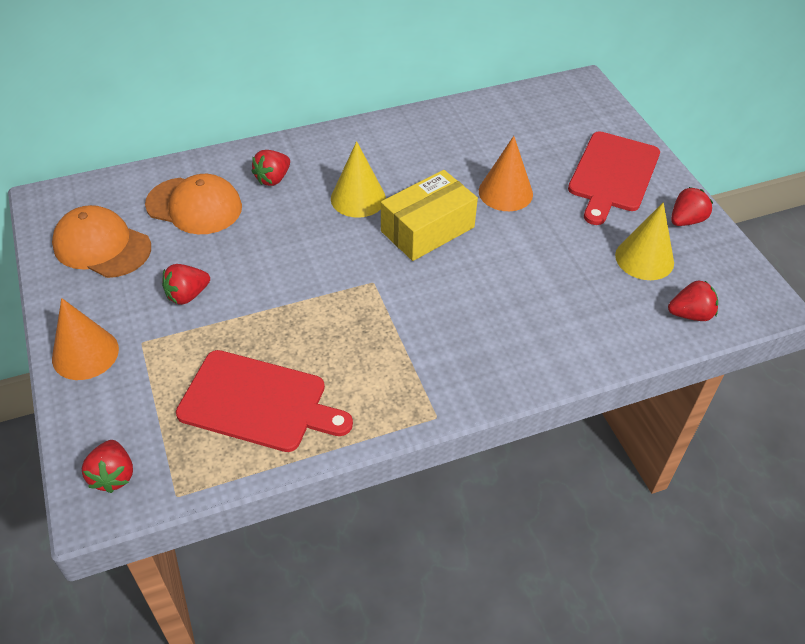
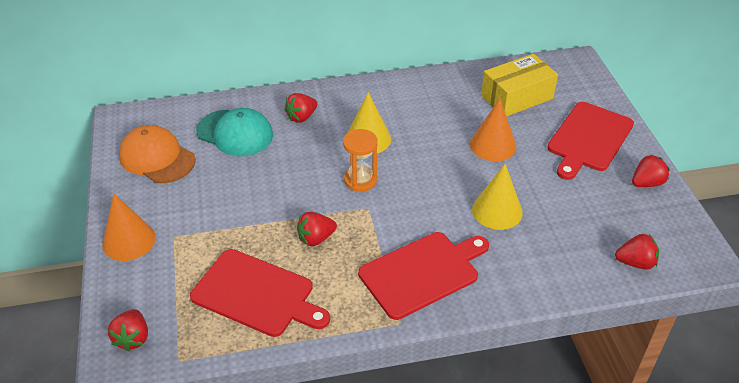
camera: 10 degrees right, 5 degrees down
(187, 295) = (216, 203): red strawberry -> red strawberry (316, 238)
(194, 206) = (235, 133): orange cap -> turquoise cap
(358, 249) = (360, 180): none -> orange hourglass
(427, 229) = (421, 169): yellow box -> yellow box (516, 97)
(452, 353) = (422, 273): none -> red cutting board
(644, 258) = (603, 211): yellow cone -> yellow cone (497, 211)

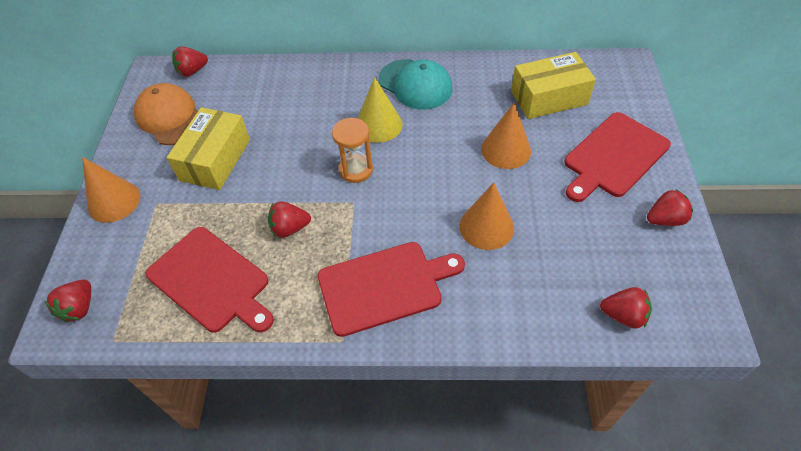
camera: 15 degrees right, 10 degrees up
(219, 190) = (215, 160): none -> yellow box
(235, 133) = (251, 101): turquoise cap -> turquoise cap (415, 84)
(301, 117) = (321, 92): red strawberry -> red strawberry (192, 71)
(497, 211) = (486, 227): yellow cone -> orange cone

